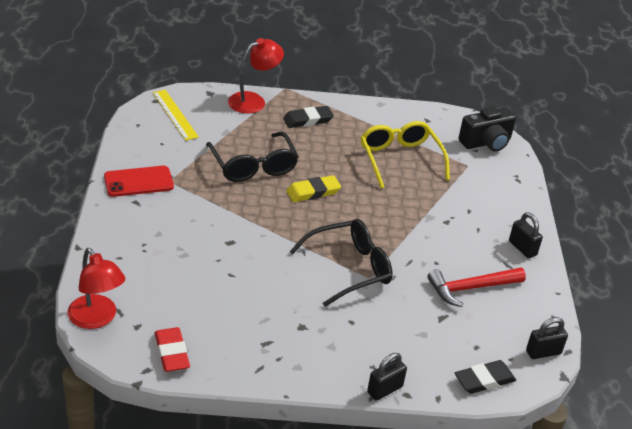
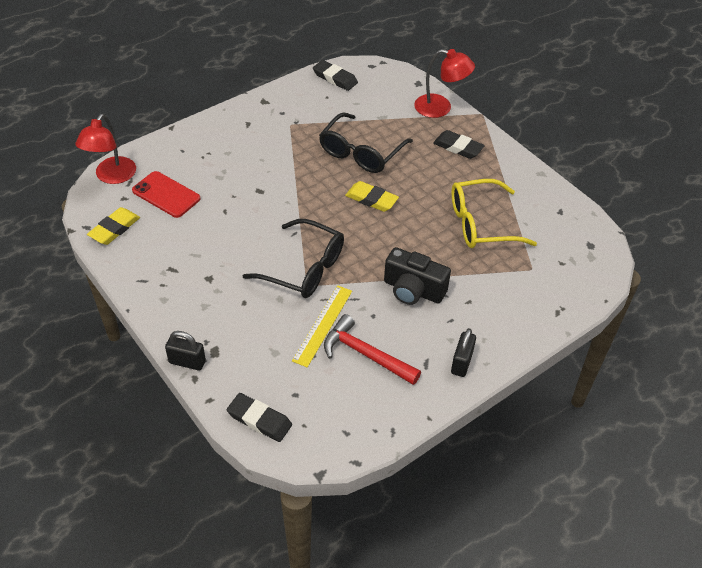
camera: 55 degrees right, 10 degrees up
(138, 182) = (270, 112): red phone -> red phone (166, 194)
(144, 126) = (335, 78): none -> black eraser
(172, 353) = (114, 229): red eraser -> yellow eraser
(175, 114) = (368, 83): yellow ruler -> yellow ruler (323, 325)
(400, 159) = (480, 224): yellow glasses -> yellow glasses turned 135 degrees counterclockwise
(486, 143) = (582, 264): black camera -> black camera (413, 290)
(543, 352) = (336, 444): black padlock -> none

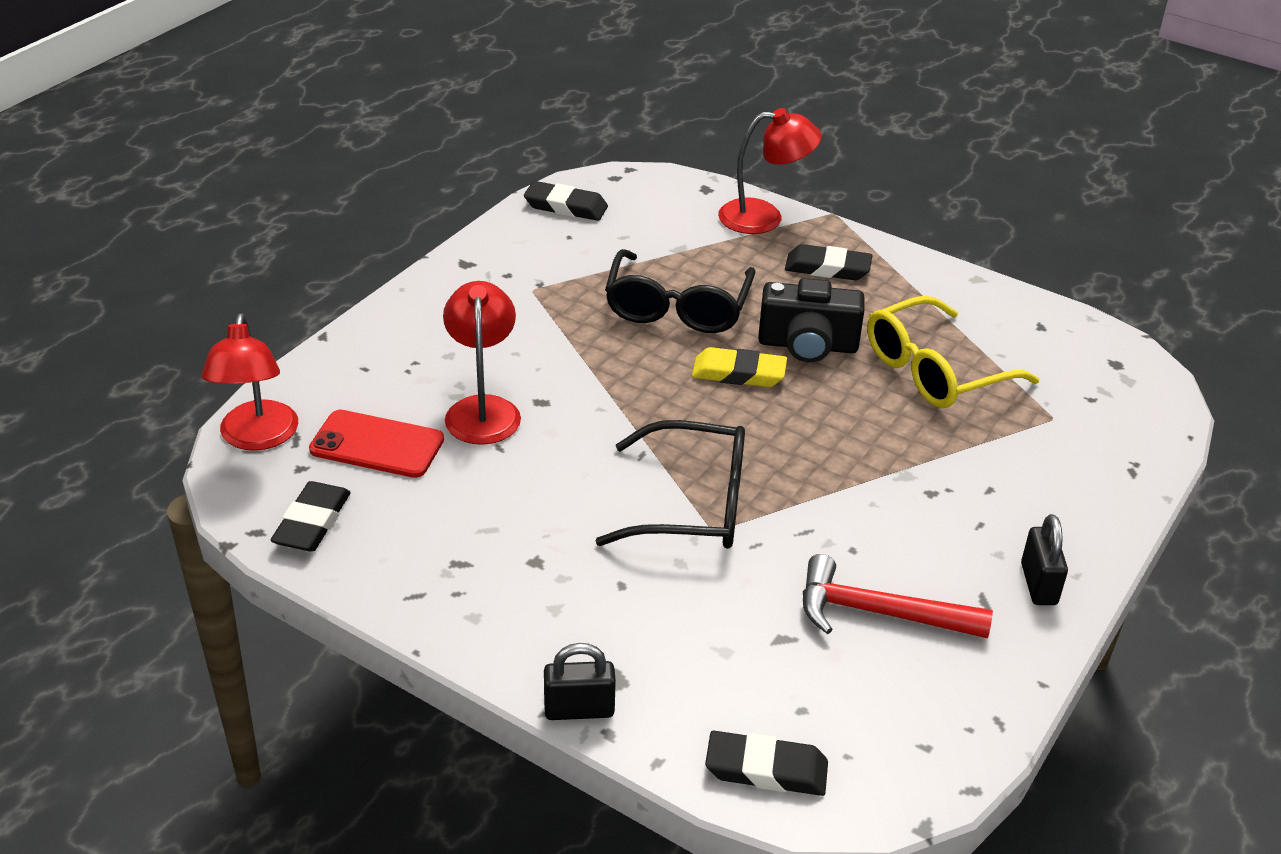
camera: 20 degrees left, 10 degrees down
(114, 229) = (312, 522): yellow eraser -> black eraser
(228, 188) = (483, 409): none -> red lamp
(323, 325) = (780, 586): yellow ruler -> none
(413, 290) = (892, 494): black camera -> black camera (807, 345)

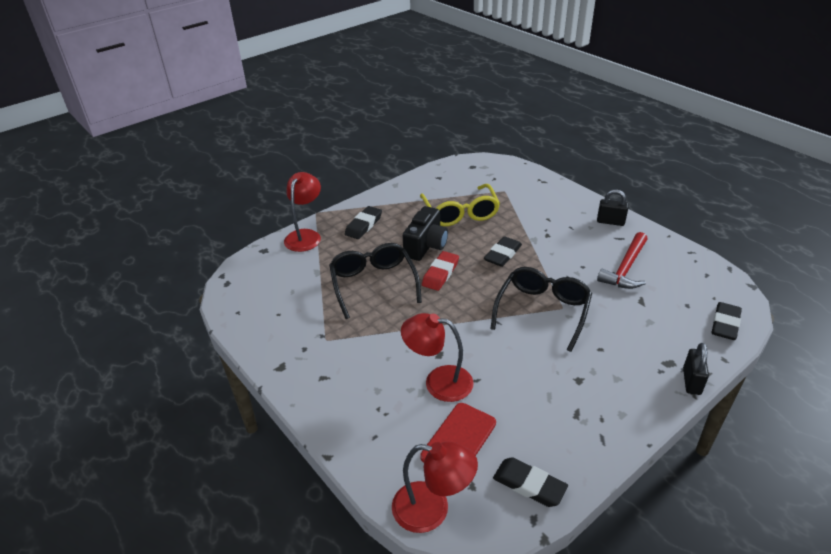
camera: 70 degrees left, 0 degrees up
(565, 206) = (245, 309): black eraser -> black eraser (502, 254)
(677, 308) = (373, 284): black glasses -> black glasses turned 135 degrees counterclockwise
(738, 373) = (440, 273): yellow eraser -> red eraser

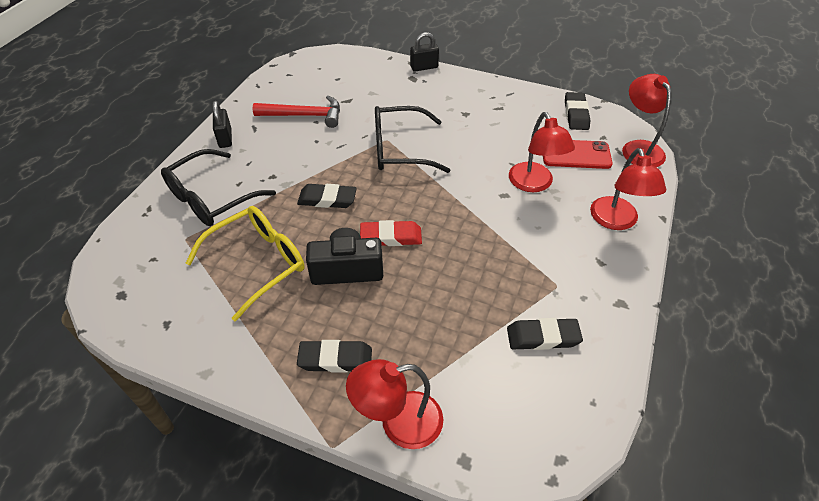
camera: 120 degrees left, 10 degrees up
(352, 416) = (616, 221): none -> red lamp
(373, 284) = (446, 288): black glasses -> black glasses (211, 198)
(725, 324) = (349, 60): black eraser -> black eraser (543, 337)

